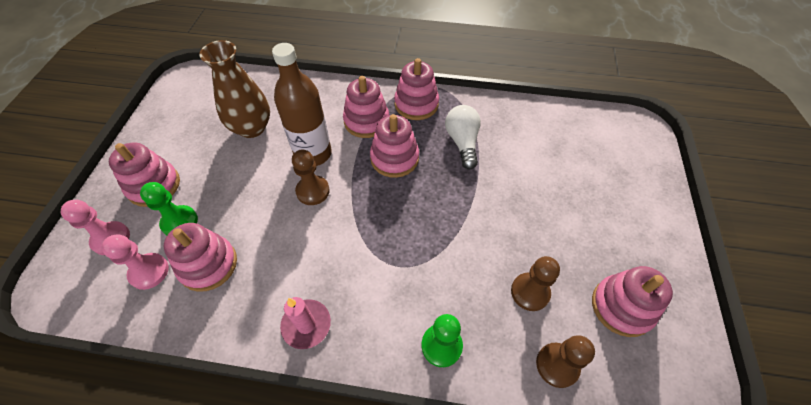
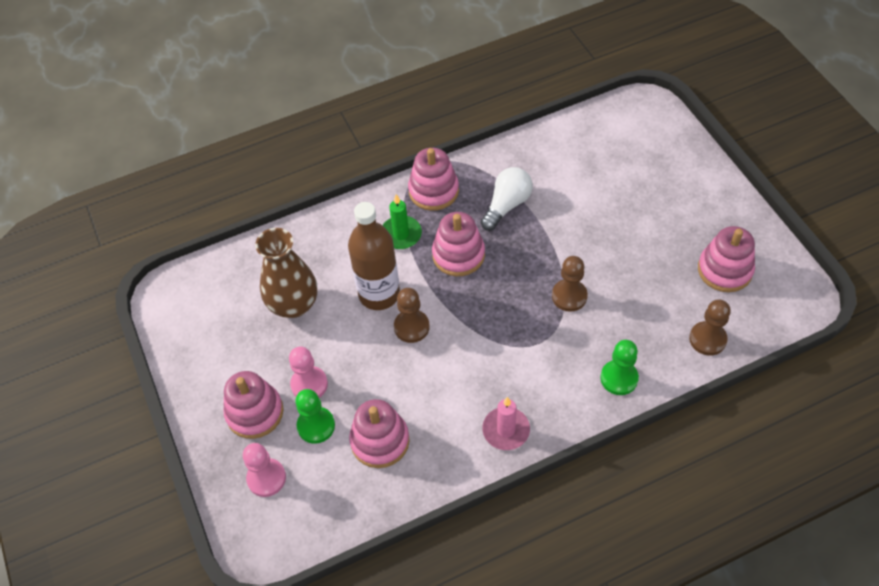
camera: 30 degrees left, 0 degrees up
(149, 272) = (333, 479): pink pawn -> pink pawn (309, 384)
(366, 121) = (401, 234): pink stacking toy -> green candle
(462, 142) = (506, 205): white light bulb -> white light bulb turned 75 degrees clockwise
(530, 292) = (654, 300): brown pawn -> brown pawn (569, 296)

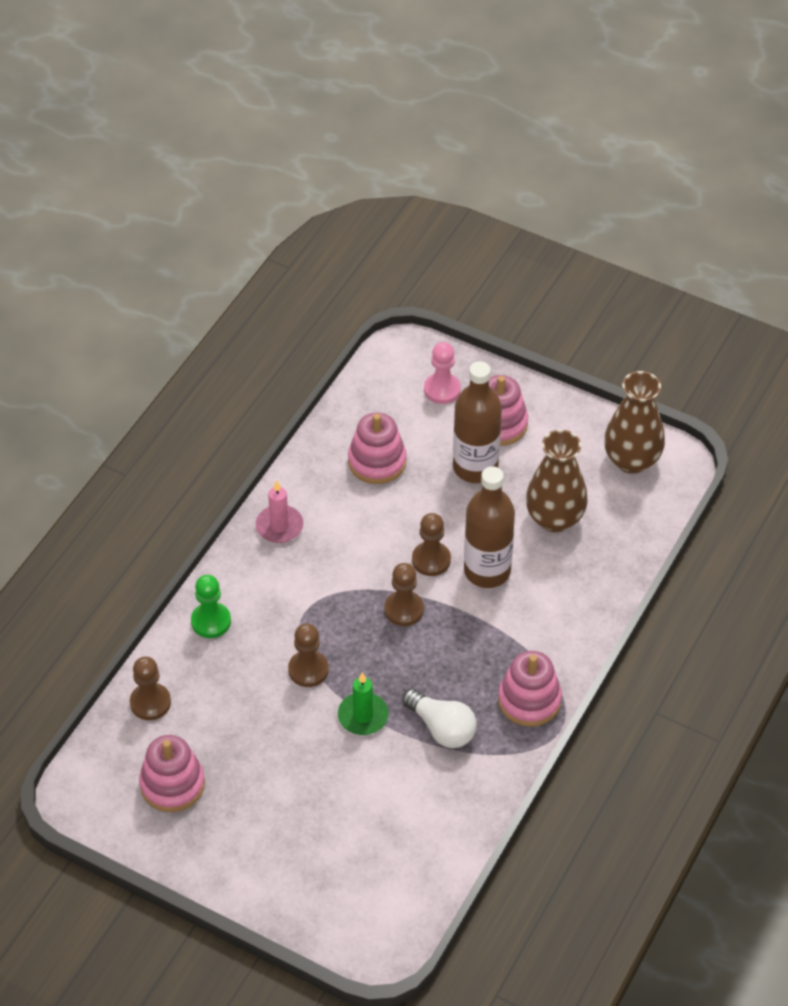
camera: 140 degrees right, 5 degrees down
(193, 316) = (631, 460): none -> brown vase
(309, 384) = (475, 467): pink pawn -> brown bottle
(316, 426) = (439, 443): green pawn -> none
(401, 234) = (520, 637): green candle -> green candle (363, 716)
(458, 255) = (446, 649): pink stacking toy -> none
(464, 300) = (404, 609): none -> brown pawn
(506, 205) = (441, 728): white light bulb -> white light bulb turned 45 degrees counterclockwise

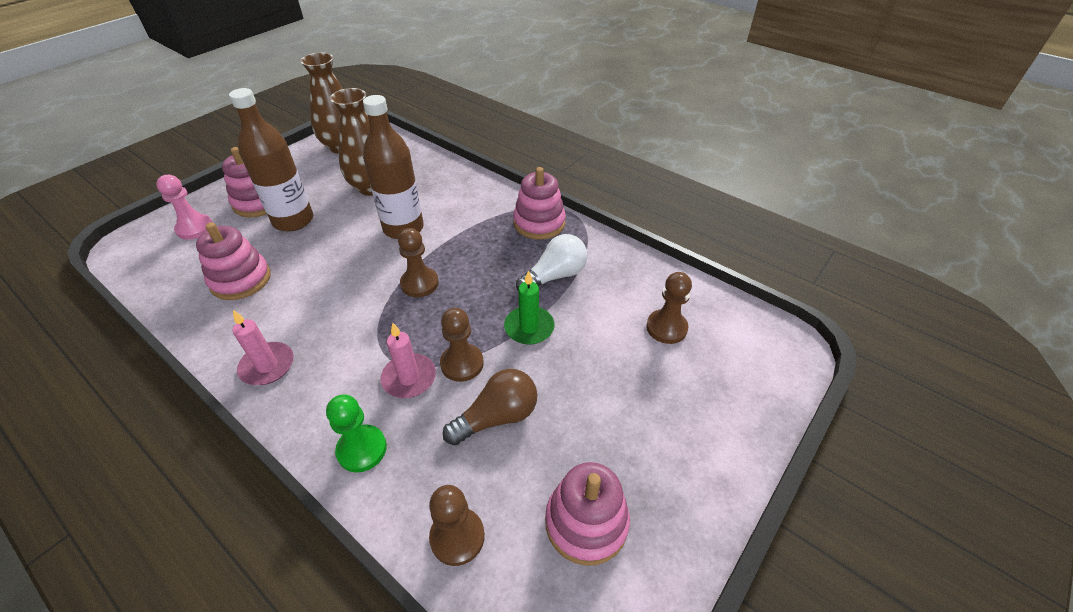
camera: 80 degrees left, 5 degrees down
(256, 708) = (497, 417): none -> brown light bulb
(285, 633) = (409, 378): none -> pink candle
(431, 560) = (374, 259): brown pawn -> brown pawn (666, 328)

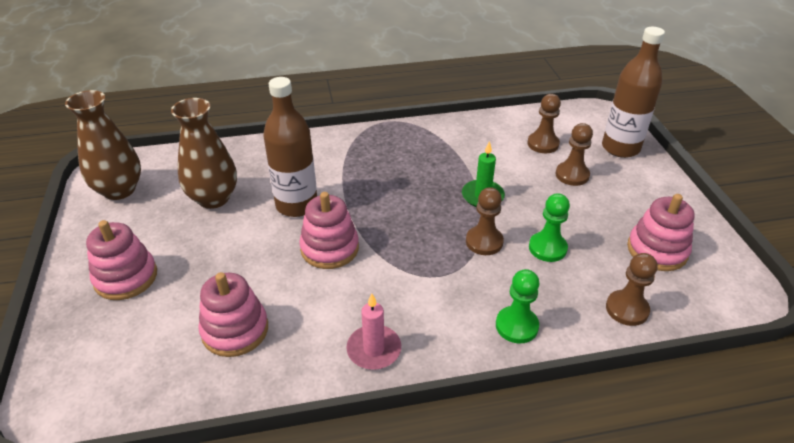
camera: 50 degrees left, 5 degrees down
(195, 228) = (101, 339): pink pawn -> none
(293, 220) = (192, 264): brown bottle -> brown bottle (620, 148)
(409, 378) = (471, 273): pink candle -> none
(419, 283) = (376, 225): brown pawn -> brown pawn (572, 175)
(497, 417) = (547, 248): brown light bulb -> green pawn
(539, 223) = (382, 139): pink stacking toy -> pink stacking toy (329, 248)
(555, 276) = (446, 161): white light bulb -> none

